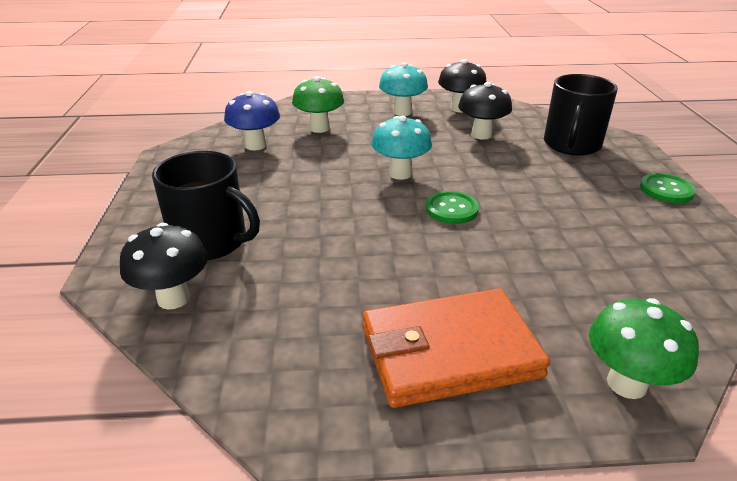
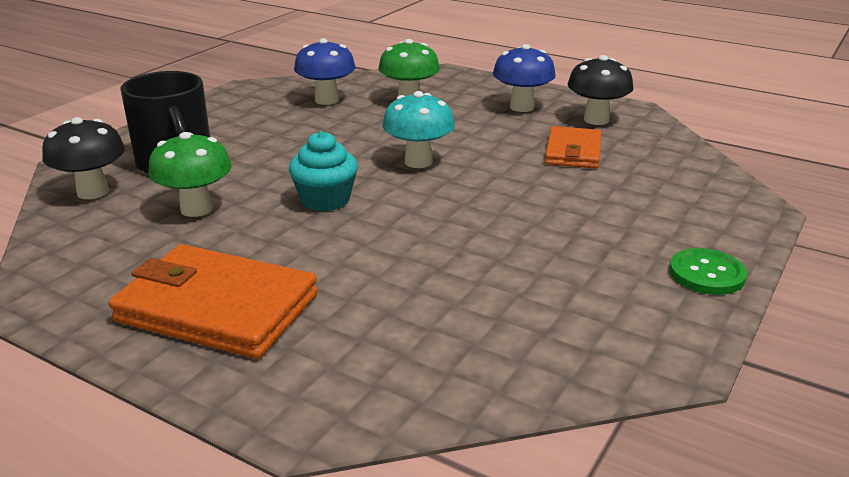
camera: 35 degrees right, 5 degrees down
(384, 227) = (325, 200): none -> turquoise cupcake
(402, 112) = (522, 107): turquoise mushroom -> blue mushroom
(451, 209) = (414, 207): green button -> none
(481, 135) = (573, 152): black mushroom -> orange wallet
(571, 145) = (670, 192): black mug -> none
(626, 383) = (320, 398): green mushroom -> green mushroom (196, 209)

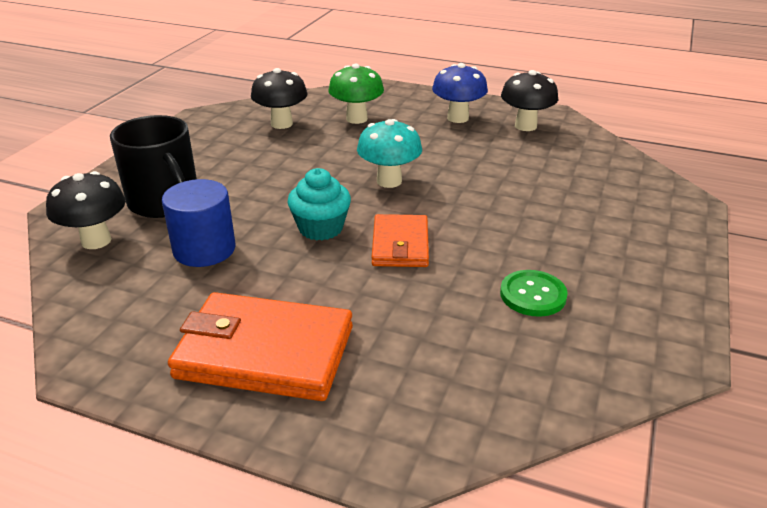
camera: 10 degrees left, 5 degrees up
(196, 209) = (204, 249): green mushroom -> blue cylinder
(326, 100) = (281, 124): blue mushroom -> black mushroom
(573, 152) = (518, 160): orange wallet -> orange wallet (400, 245)
(706, 274) = (672, 269): green button -> green button (533, 295)

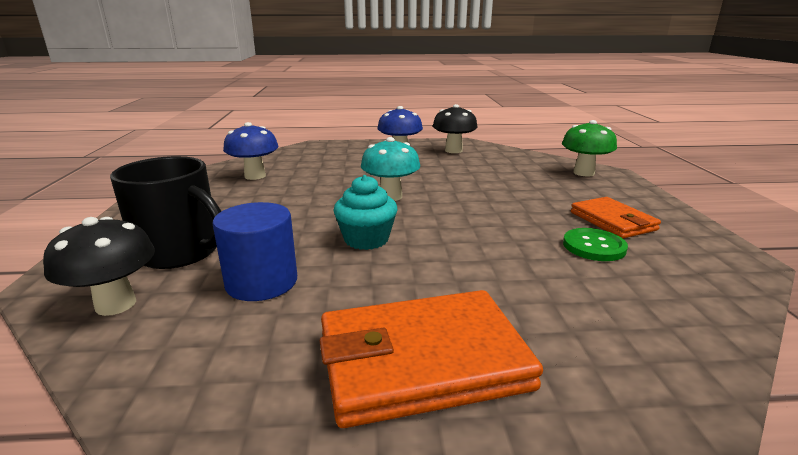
camera: 25 degrees left, 10 degrees down
(281, 124) = (255, 176): black mushroom -> blue mushroom
(356, 119) = (319, 164): green mushroom -> green mushroom (583, 173)
(400, 245) = (450, 236): orange wallet -> orange wallet (612, 221)

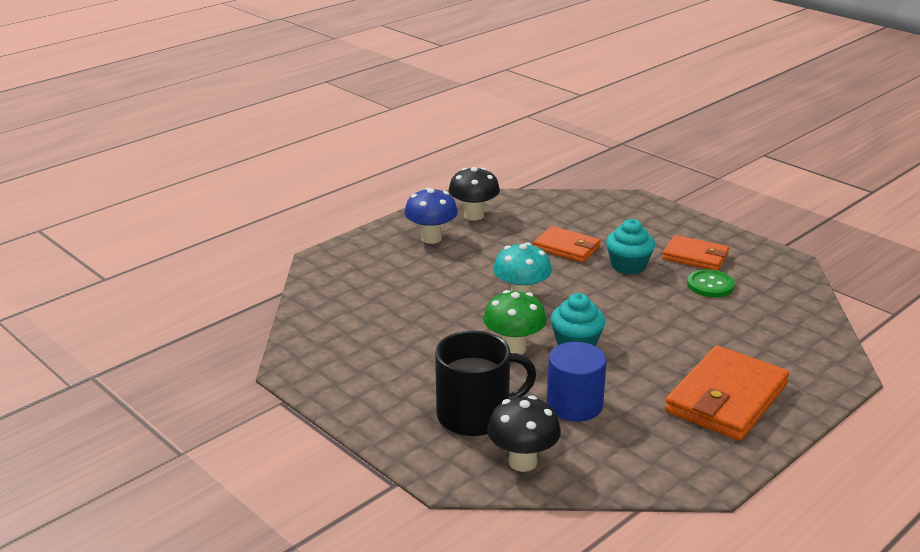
camera: 40 degrees left, 5 degrees up
(255, 176) = (359, 325): blue mushroom -> none
(490, 182) = (567, 248): none -> orange wallet
(526, 207) = (628, 266): none -> turquoise cupcake
(583, 173) = (617, 207): green mushroom -> green mushroom (514, 348)

